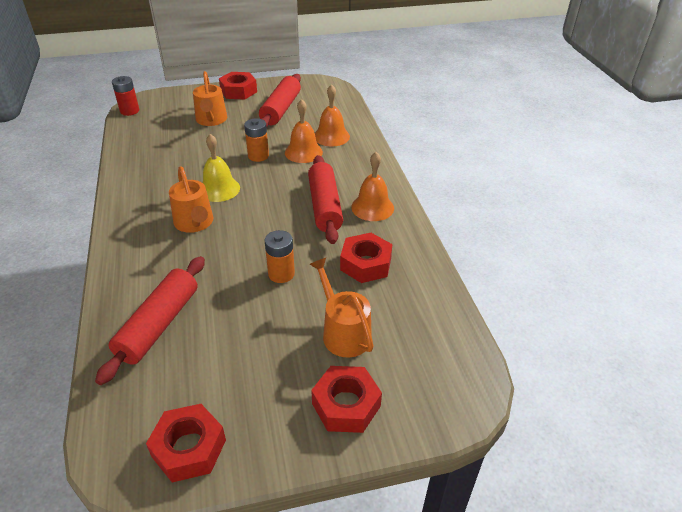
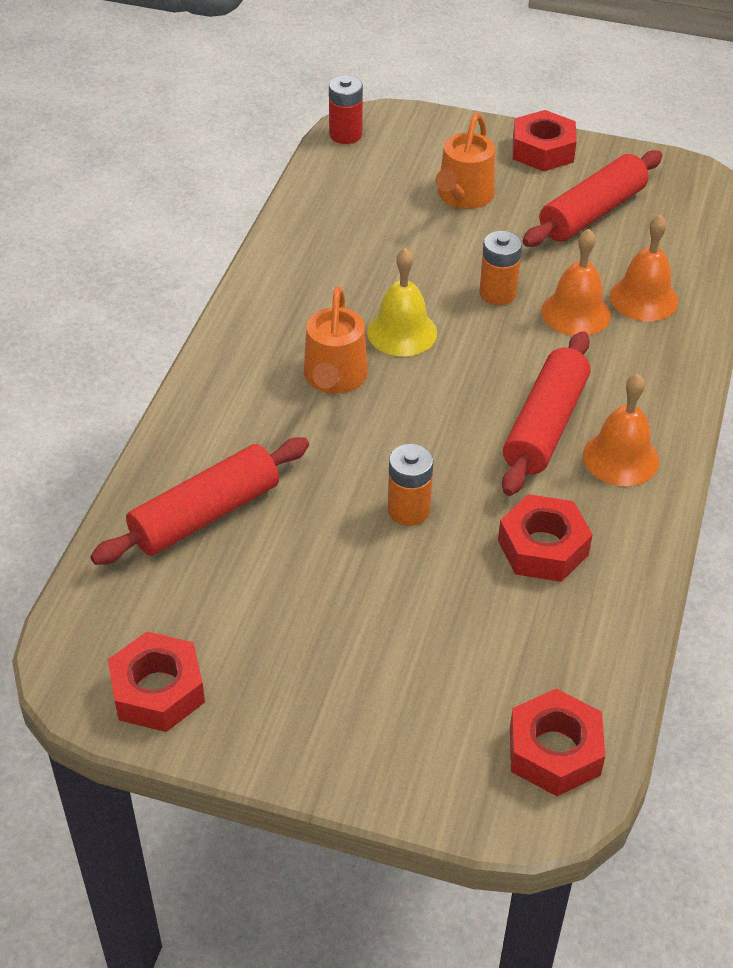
camera: 30 degrees right, 5 degrees up
(343, 332) = (439, 635): orange watering can -> none
(346, 405) = (377, 733): red nut -> red nut (554, 751)

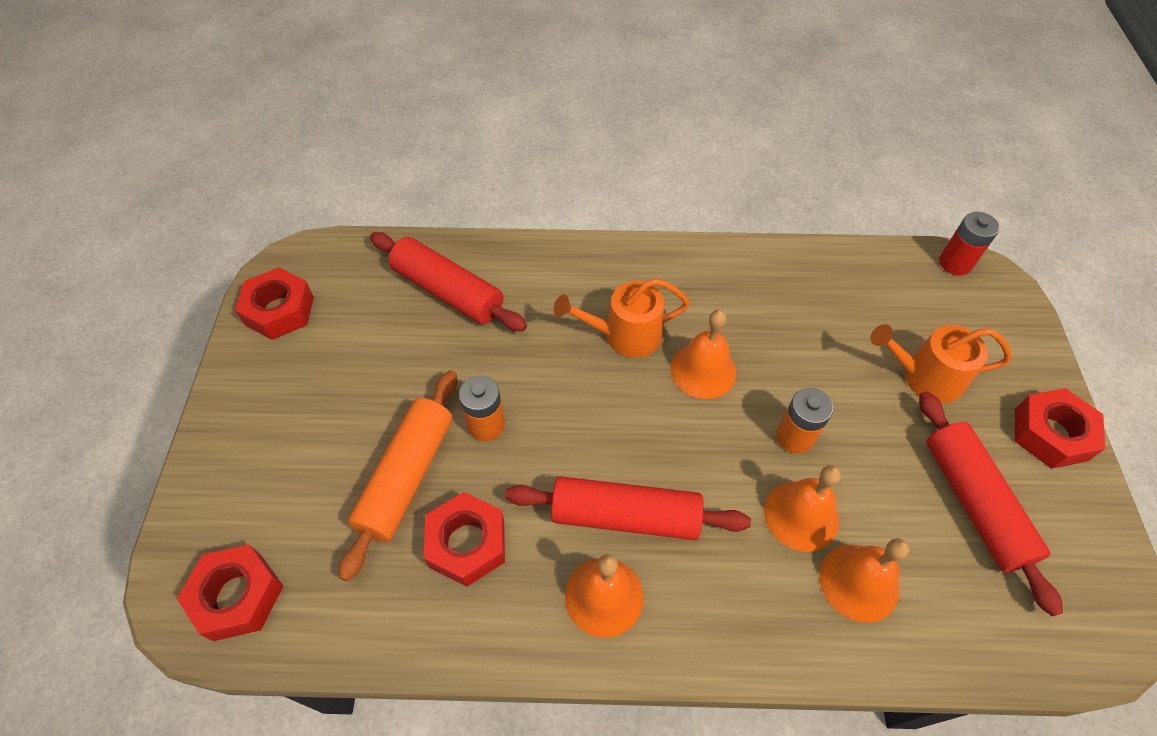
camera: 75 degrees right, 10 degrees up
(402, 332) = (703, 370): yellow bell -> orange bell
(451, 586) = (407, 476): none -> orange rolling pin
(592, 213) = (974, 503): red rolling pin -> red rolling pin turned 45 degrees clockwise

